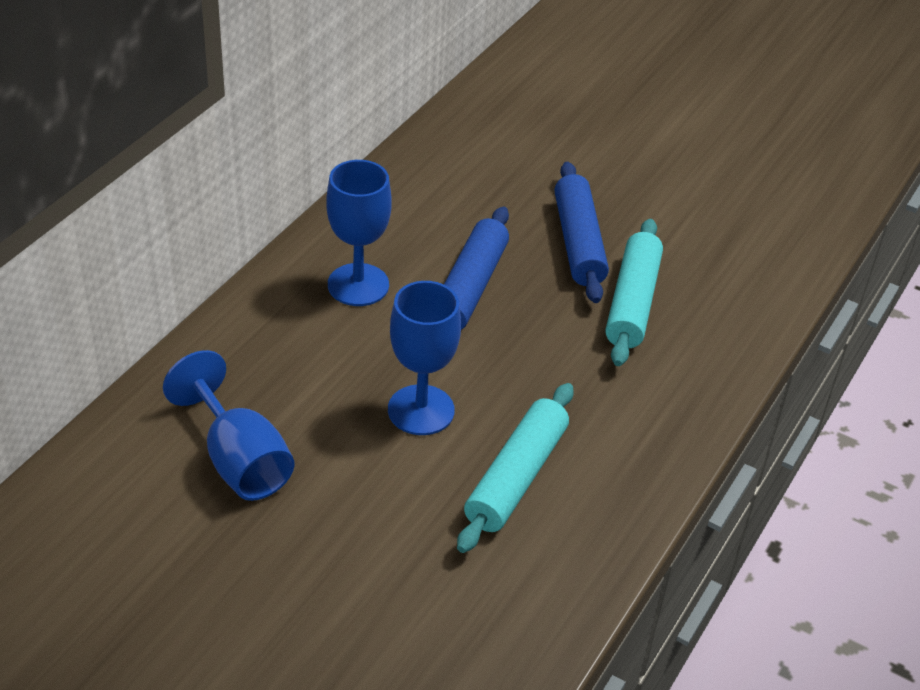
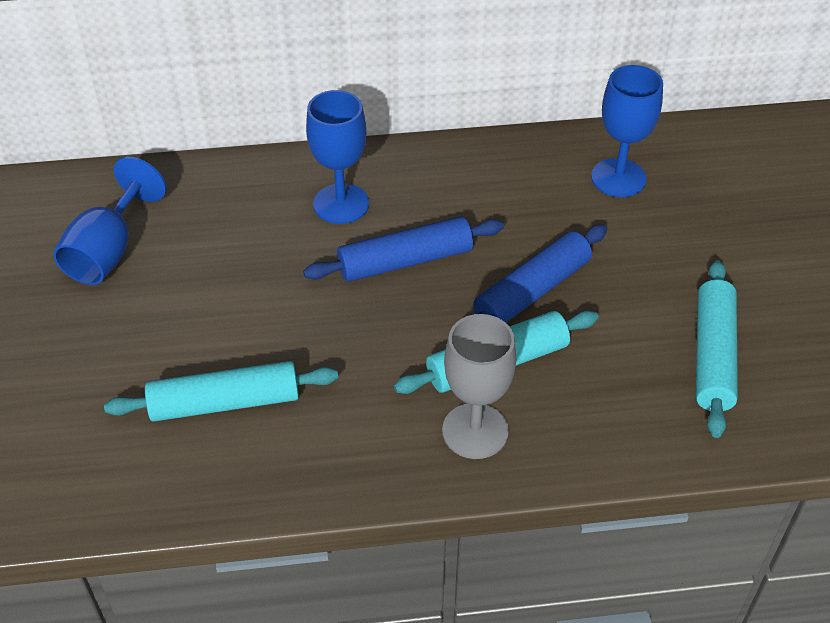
camera: 55 degrees right, 5 degrees up
(421, 410) = (244, 311): blue goblet -> blue goblet (618, 178)
(687, 352) = (475, 431): none -> grey goblet
(732, 199) = (713, 355): none -> turquoise rolling pin

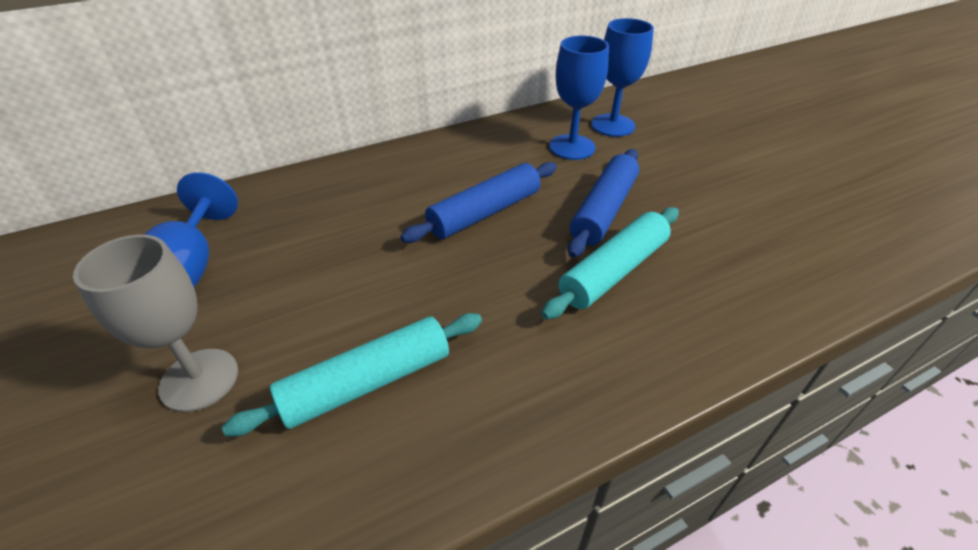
camera: 20 degrees left, 5 degrees down
(341, 204) = (406, 184): blue goblet -> blue goblet (572, 147)
(475, 431) = (634, 335): grey goblet -> grey goblet (199, 379)
(713, 355) = (775, 221): turquoise rolling pin -> none

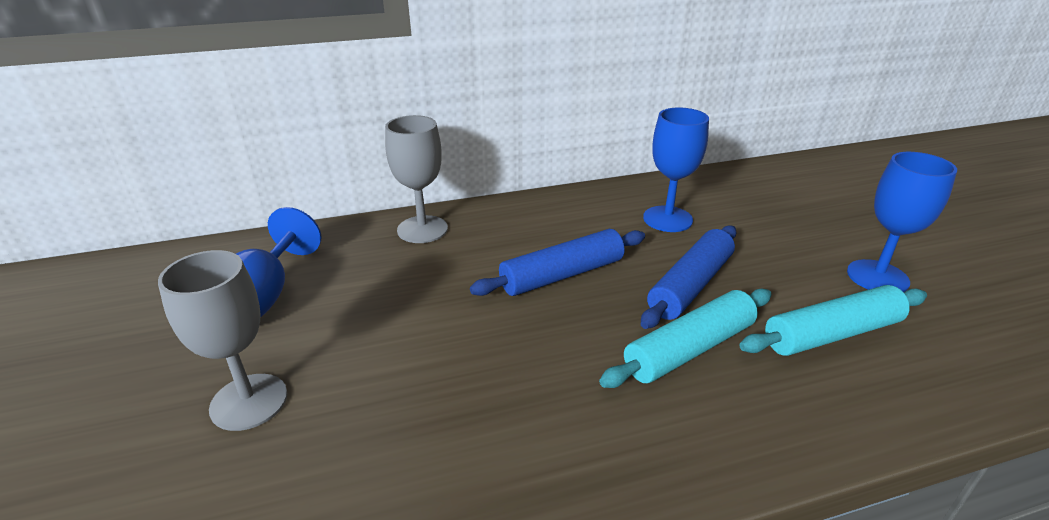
camera: 10 degrees right, 10 degrees down
(339, 180) = (422, 229): none -> grey goblet
(367, 383) = (408, 428): turquoise rolling pin -> turquoise rolling pin (832, 334)
(612, 125) = (716, 201): blue goblet -> blue goblet (877, 277)

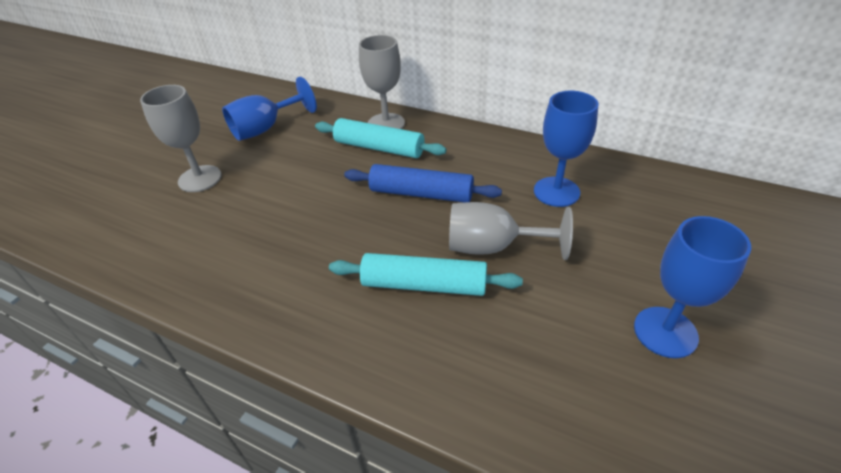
camera: 45 degrees right, 10 degrees up
(690, 286) = (492, 247): blue rolling pin -> grey goblet
(832, 334) = (540, 342): turquoise rolling pin -> turquoise rolling pin (379, 148)

